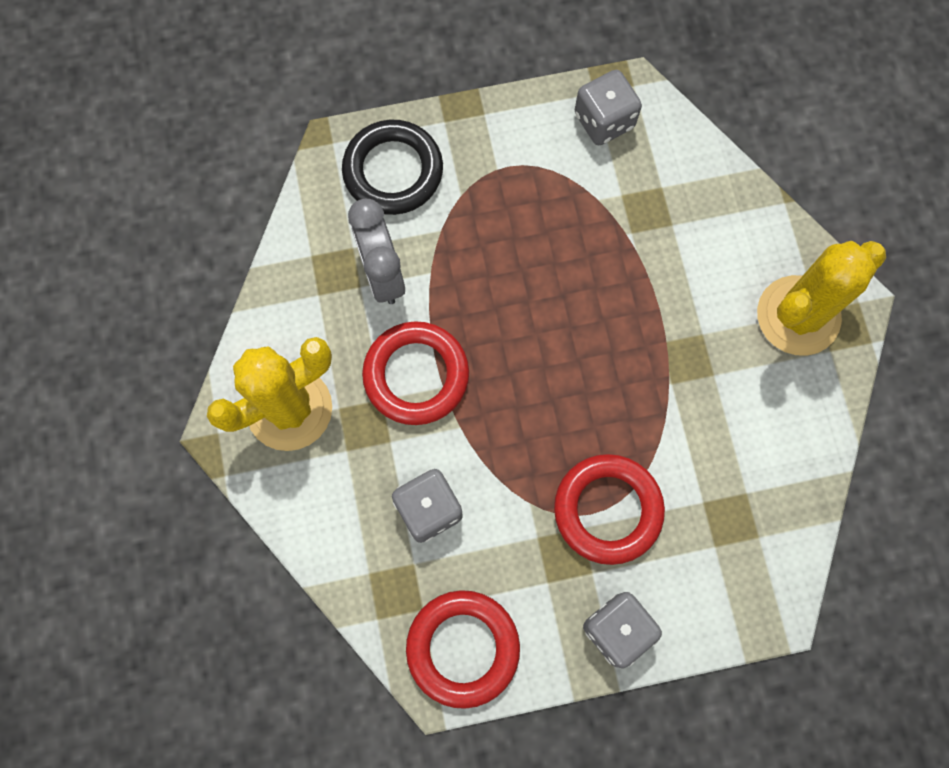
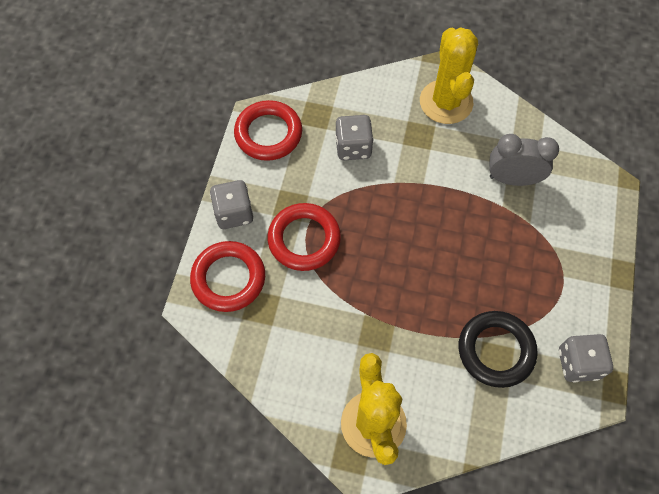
camera: 115 degrees right, 10 degrees down
(393, 171) = (584, 212): black ring -> black ring (496, 350)
(416, 375) = (437, 172): red ring -> red ring (228, 278)

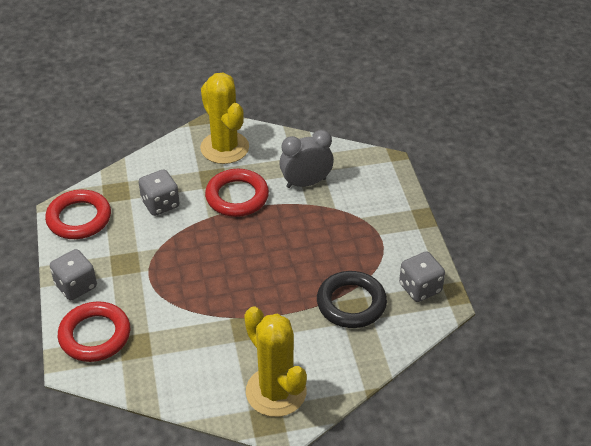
camera: 25 degrees left, 20 degrees down
(304, 239) = (149, 283): red ring -> red ring (237, 197)

